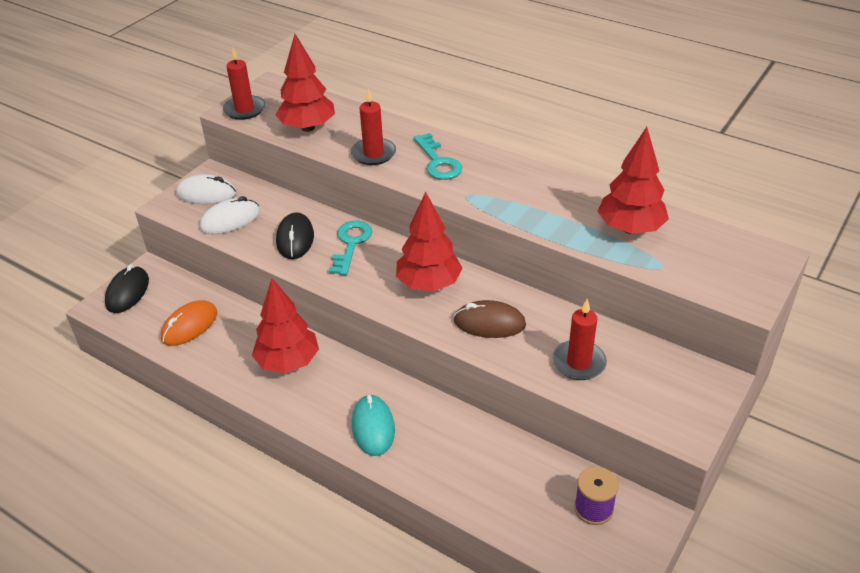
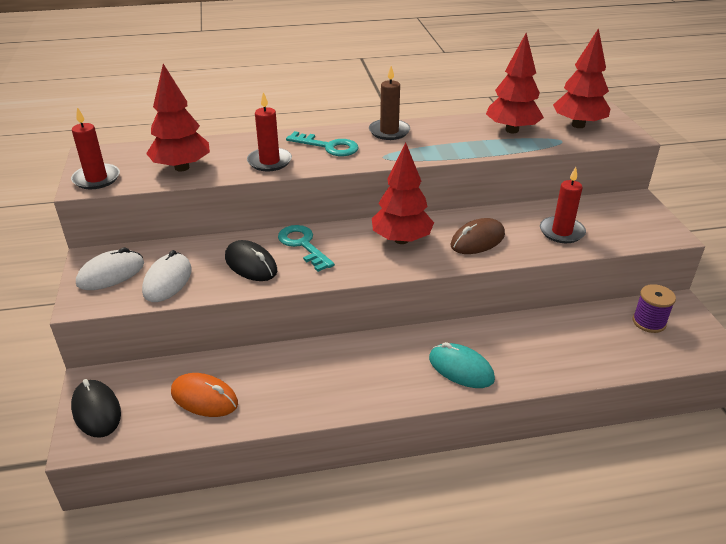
camera: 45 degrees left, 5 degrees down
(189, 326) = (204, 398): orange mouse -> orange mouse turned 60 degrees counterclockwise
(288, 362) = (333, 369): red tree -> red tree (578, 125)
(511, 172) = (389, 131): none -> brown candle

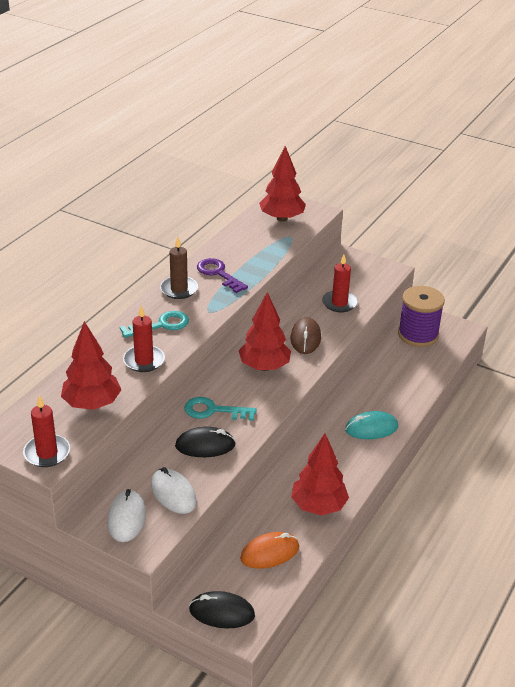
camera: 50 degrees left, 0 degrees up
(442, 137) = (218, 274): none -> purple key
(511, 130) = (251, 244): red tree -> red tree (318, 506)
(649, 322) = (418, 334): purple spool -> purple spool, size x1.72

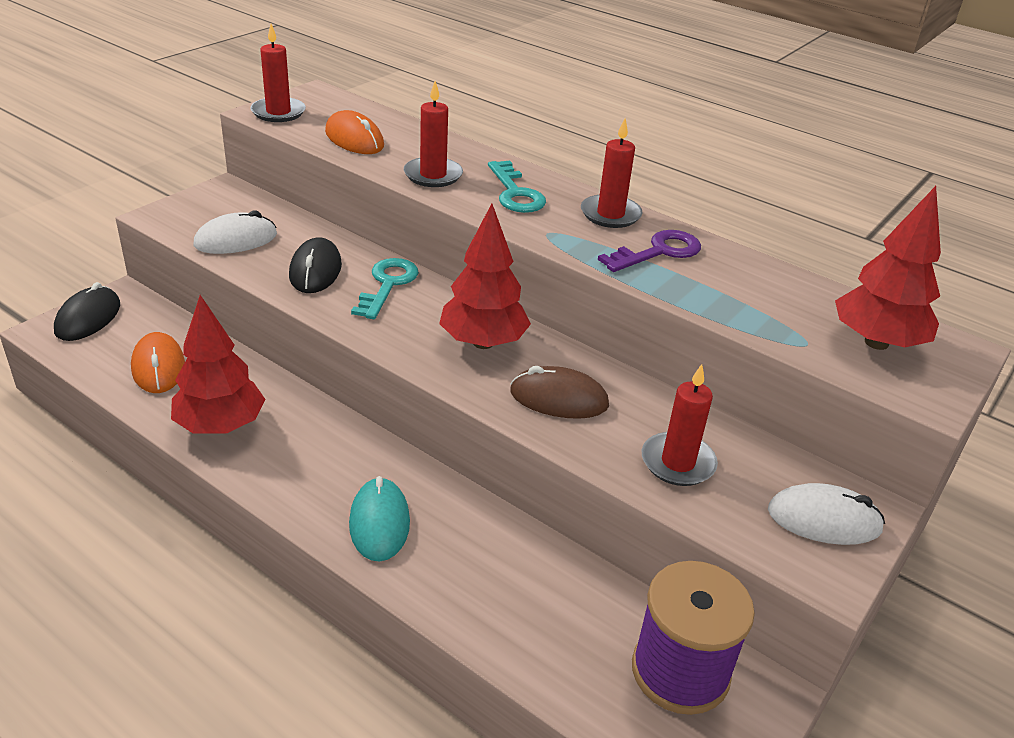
camera: 95 degrees right, 0 degrees up
(92, 404) = (354, 139): red tree -> orange mouse
(126, 518) = (213, 208): white mouse -> white mouse (824, 520)
(179, 289) = (610, 214): brown candle -> red candle

